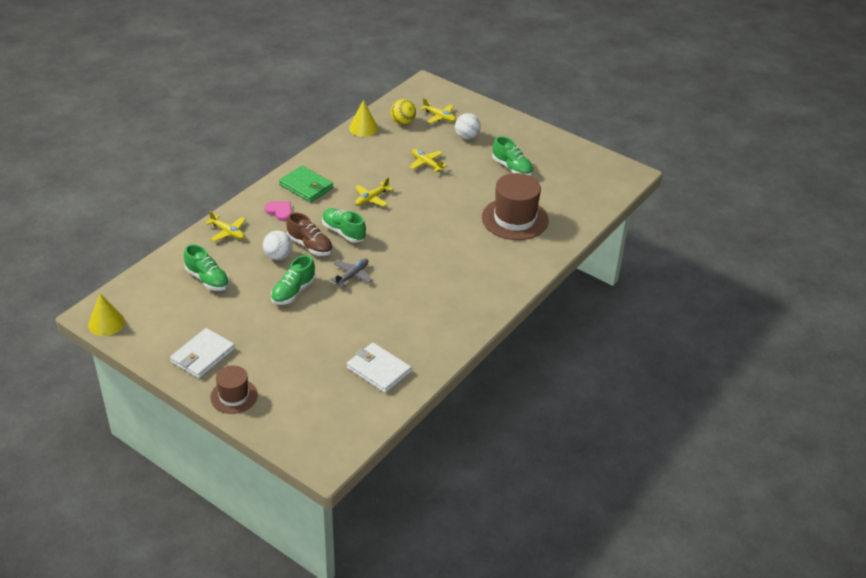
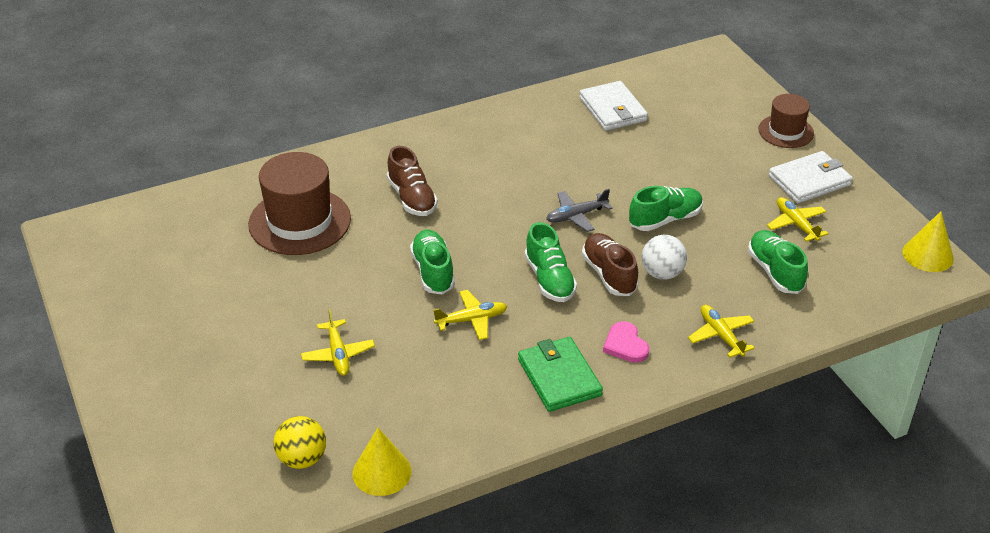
camera: 150 degrees left, 0 degrees up
(439, 117) = (227, 448): yellow plane -> yellow plane (796, 224)
(463, 254) = (412, 198): none -> brown shoe
(467, 137) = (225, 385): white ball -> none
(512, 168) = (218, 300): green shoe -> green shoe (433, 271)

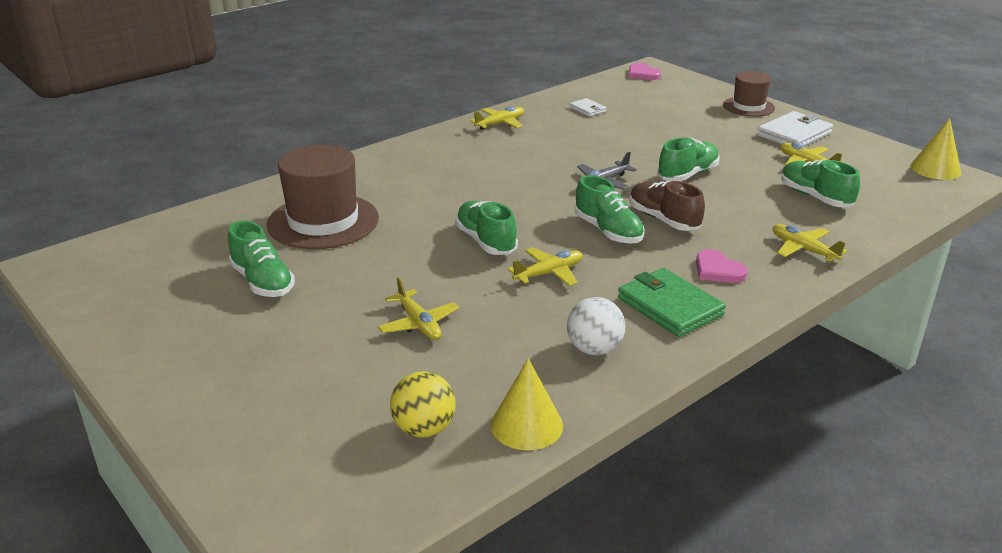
camera: 15 degrees left, 10 degrees down
(227, 283) = (262, 281): none -> green shoe
(412, 198) = (433, 189): brown shoe -> none
(514, 117) = (500, 124): none -> yellow plane
(613, 109) = (587, 109): white wallet -> white wallet, size x0.52
(662, 273) = (713, 212): white ball -> white ball (594, 349)
(699, 63) = (642, 74): none -> pink heart

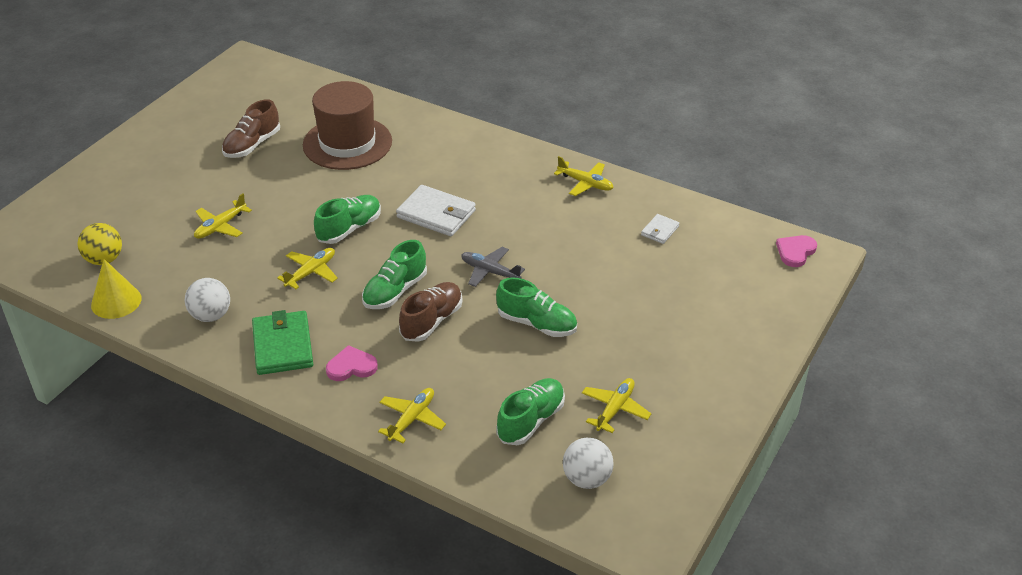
camera: 70 degrees right, 10 degrees up
(262, 281) = (252, 145): green shoe -> brown shoe
(549, 273) = (311, 272): yellow plane -> yellow plane turned 90 degrees counterclockwise
(669, 306) = (283, 346): green wallet -> green wallet turned 45 degrees counterclockwise
(718, 270) = (351, 366): pink heart -> pink heart turned 45 degrees clockwise
(748, 107) = (753, 349): brown hat -> none
(794, 134) = (692, 394): white wallet -> white wallet (436, 214)
(888, 187) = (587, 479): none -> white ball
(935, 169) = (662, 522): yellow cone -> none

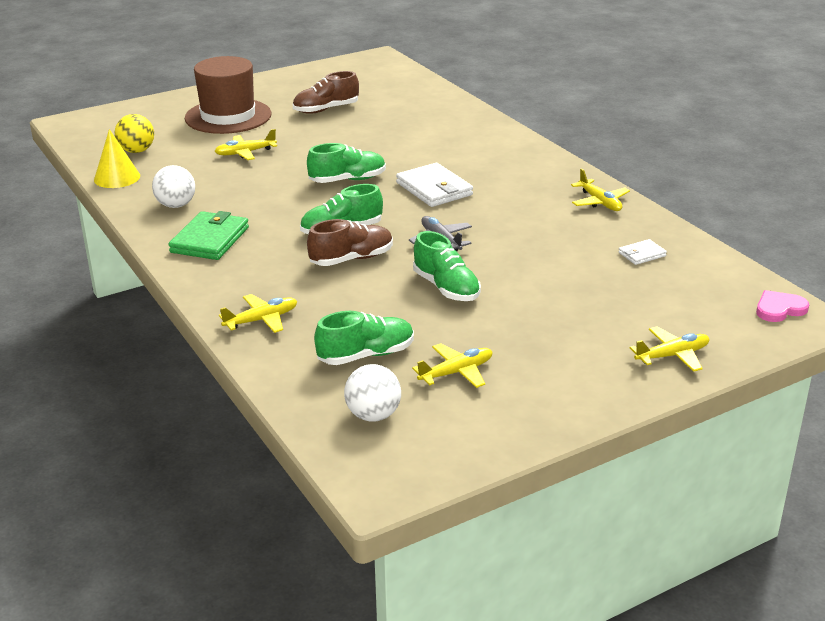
camera: 30 degrees right, 10 degrees down
(311, 272) = (285, 199): yellow plane -> yellow plane (672, 355)
(347, 143) = (406, 125): brown hat -> brown hat (228, 116)
(351, 366) = (250, 269): pink heart -> none

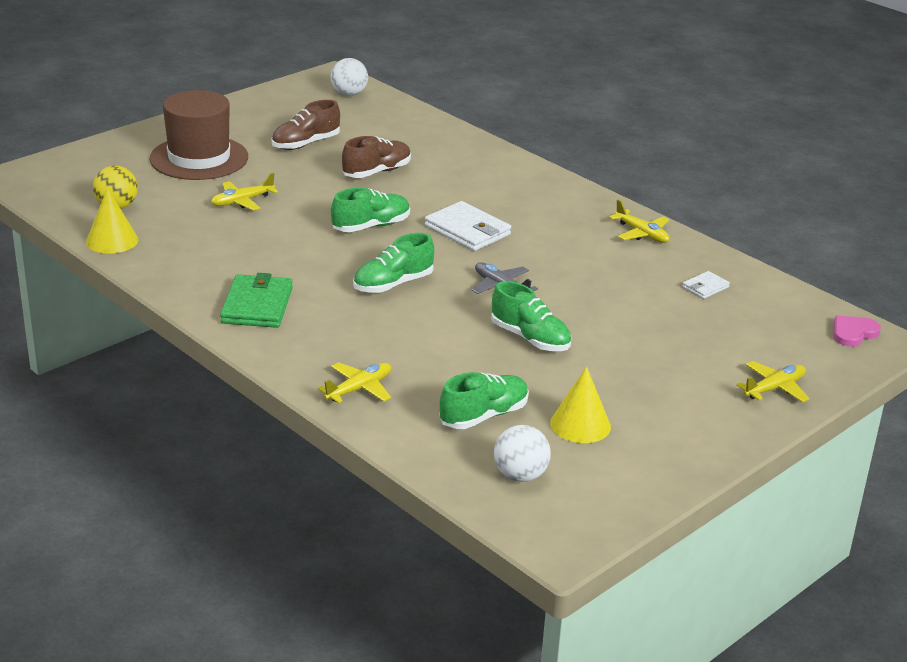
camera: 15 degrees left, 0 degrees up
(176, 205) = (198, 268): white ball -> white ball (349, 94)
(351, 259) = (419, 315): brown shoe -> brown shoe (376, 172)
(456, 372) = (580, 425): yellow plane -> yellow cone

